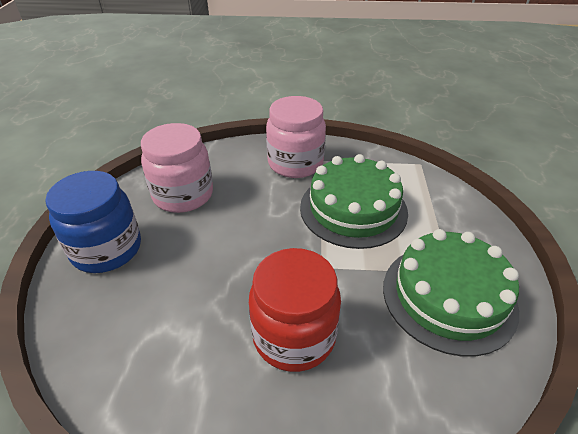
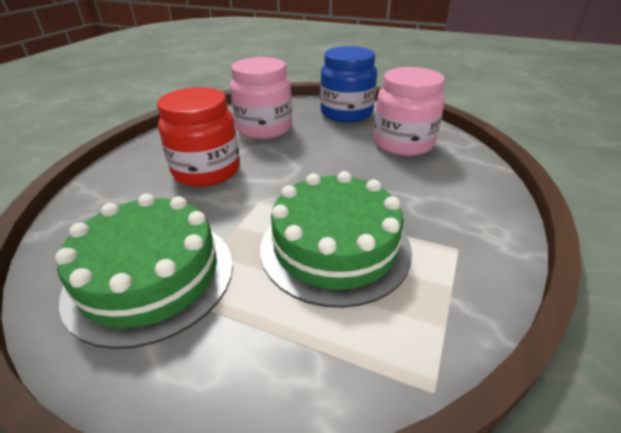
camera: 110 degrees right, 5 degrees down
(295, 163) = (452, 221): pink jar -> pink jar (264, 128)

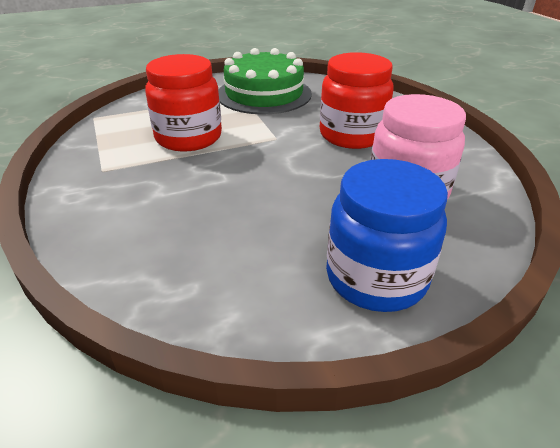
camera: 135 degrees right, 0 degrees up
(335, 247) = (188, 137): green cake -> red jar
(403, 143) = (230, 257): pink jar -> none

